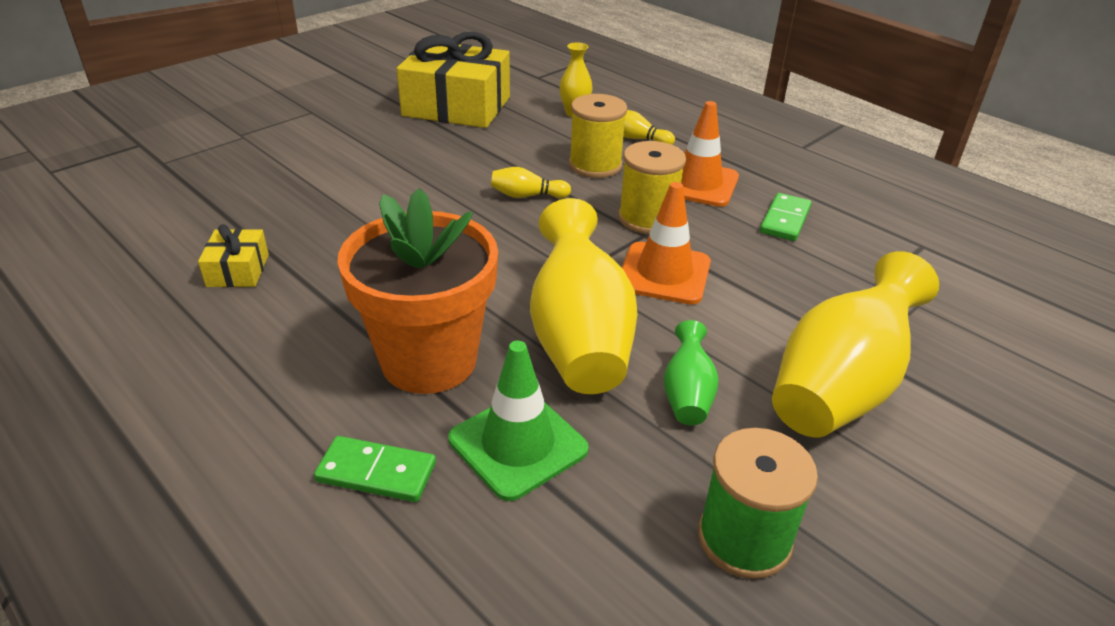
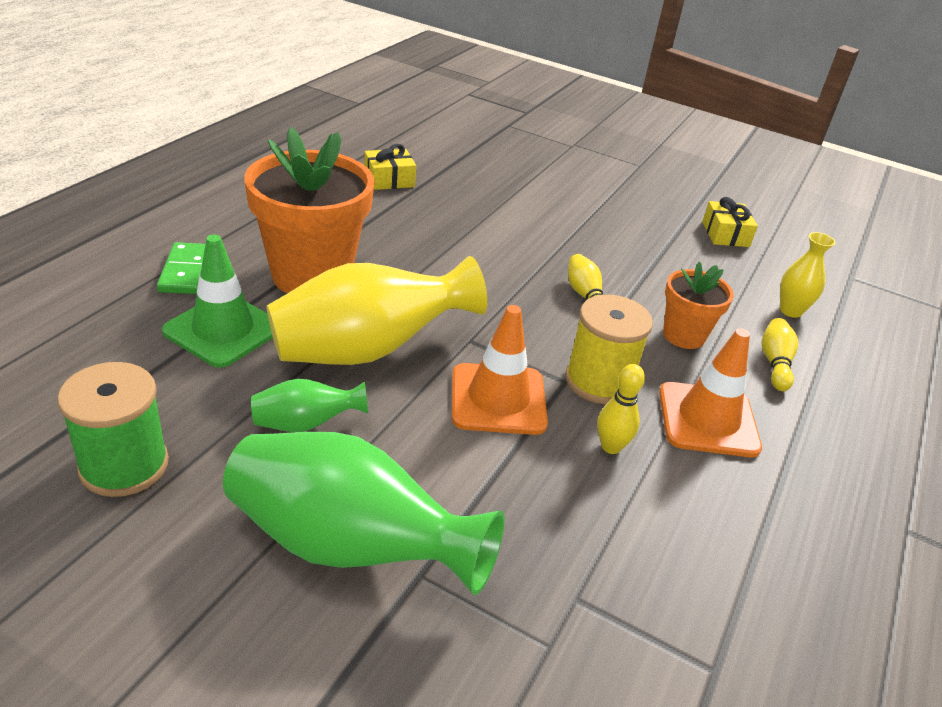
camera: 70 degrees right, 0 degrees up
(456, 106) = (725, 234): yellow gift -> yellow gift, size x0.45
(595, 165) = (683, 335): yellow spool -> orange flower pot
(725, 232) = (611, 446): none -> yellow bowling pin
(785, 220) = (678, 504): green domino -> none
(839, 387) = (348, 545): yellow vase -> green vase

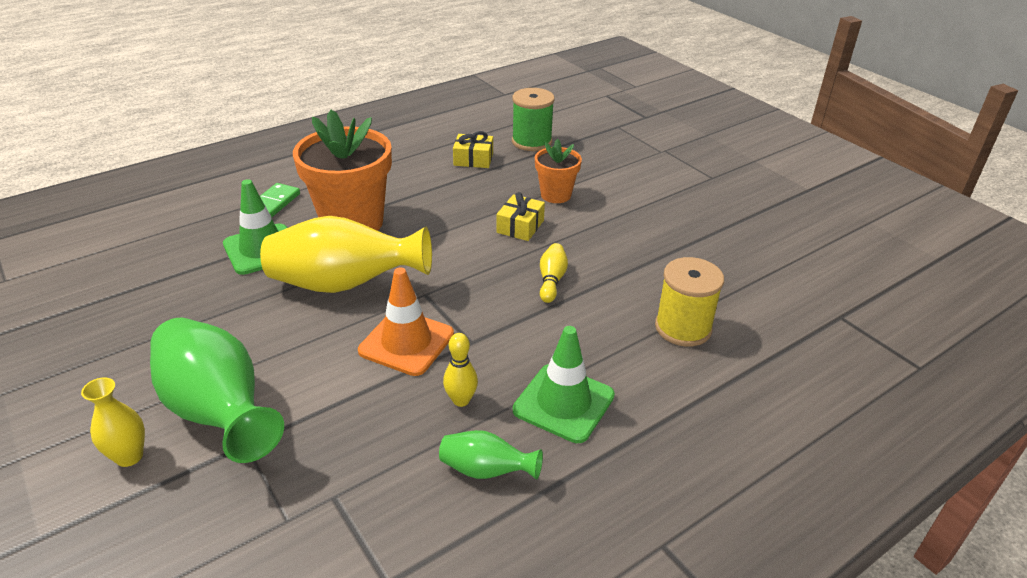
camera: 30 degrees right, 0 degrees up
(124, 465) = (135, 322): green spool -> green spool (532, 141)
(305, 423) = (260, 325): green vase -> green vase (486, 470)
(598, 381) = (498, 349): yellow spool -> yellow spool (683, 328)
(683, 335) = (609, 331): orange flower pot -> orange flower pot (556, 195)
(708, 420) = (563, 403): orange traffic cone -> green traffic cone
(725, 234) = (739, 253): yellow gift -> yellow gift (520, 226)
(775, 363) = (674, 374): yellow bowling pin -> none
(790, 311) = (738, 333): yellow vase -> yellow vase (129, 456)

